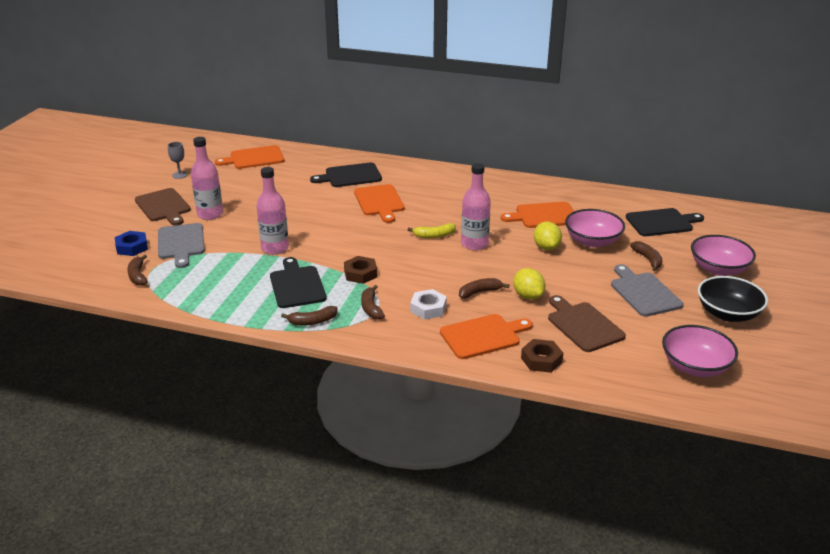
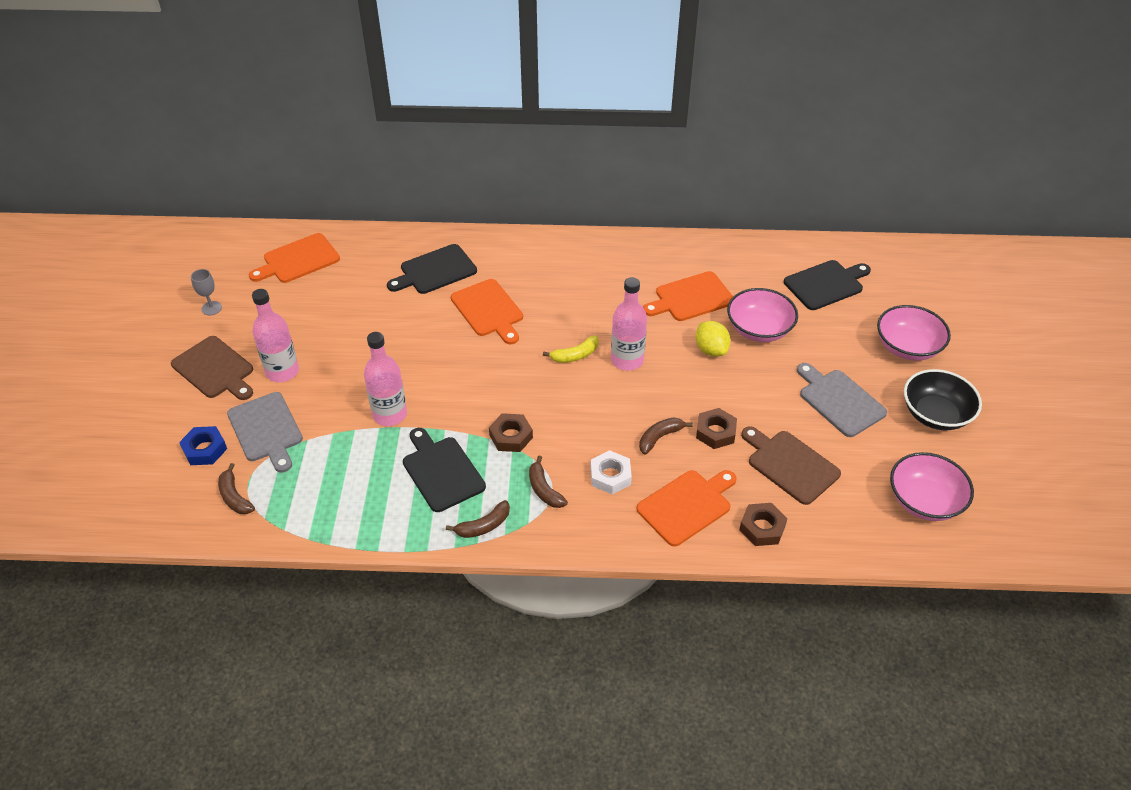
camera: 15 degrees left, 15 degrees up
(528, 296) = (715, 432): yellow lemon -> brown nut
(648, 259) = (828, 347): brown banana -> none

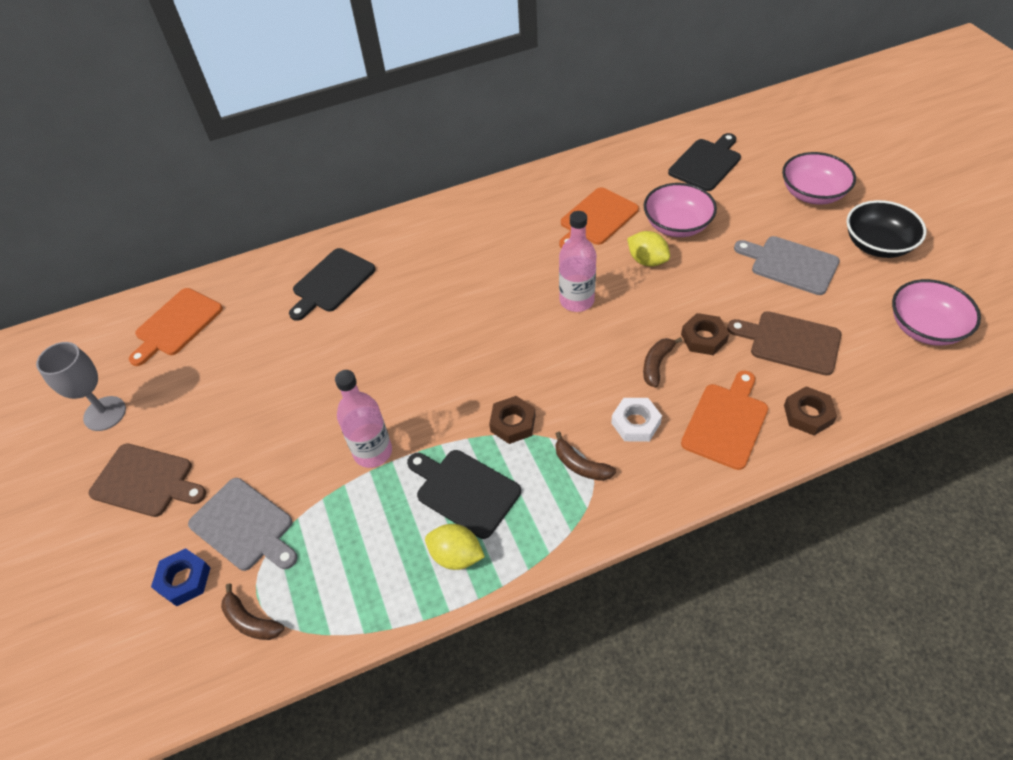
camera: 20 degrees left, 5 degrees up
(211, 308) = (105, 413): grey goblet -> grey goblet, size x1.74
(282, 371) = (226, 452): pink bottle -> none
(406, 515) = (456, 556): none -> yellow lemon
(483, 526) = (544, 531): brown banana -> none
(488, 310) = (410, 302): orange cutting board -> none
(575, 355) = (524, 315): yellow banana -> none

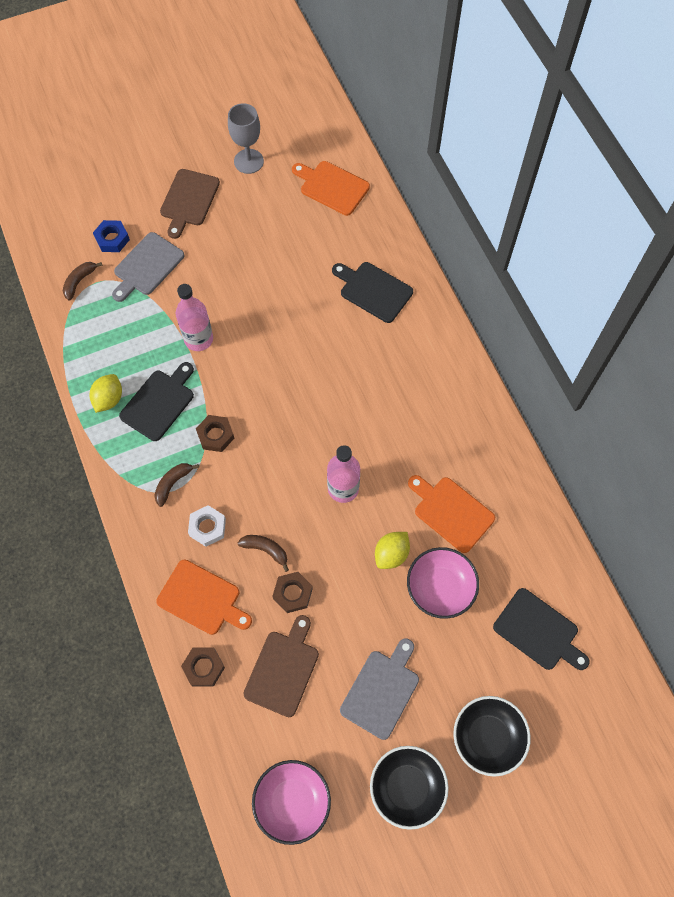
camera: 85 degrees right, 15 degrees up
(812, 194) = (487, 737): pink bowl -> black bowl

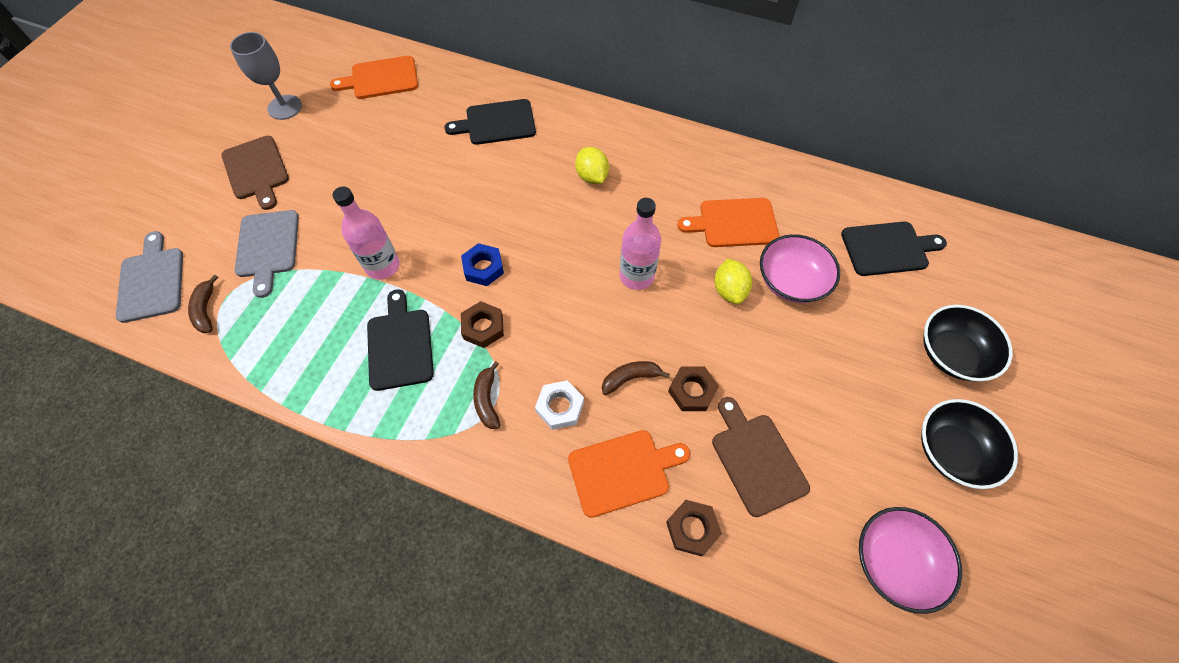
camera: 45 degrees left, 5 degrees down
(109, 399) = (345, 383): yellow lemon -> yellow lemon (592, 176)
(112, 239) = (207, 251): blue nut -> blue nut (483, 268)
(382, 690) = (845, 397): grey cutting board -> grey cutting board (152, 281)

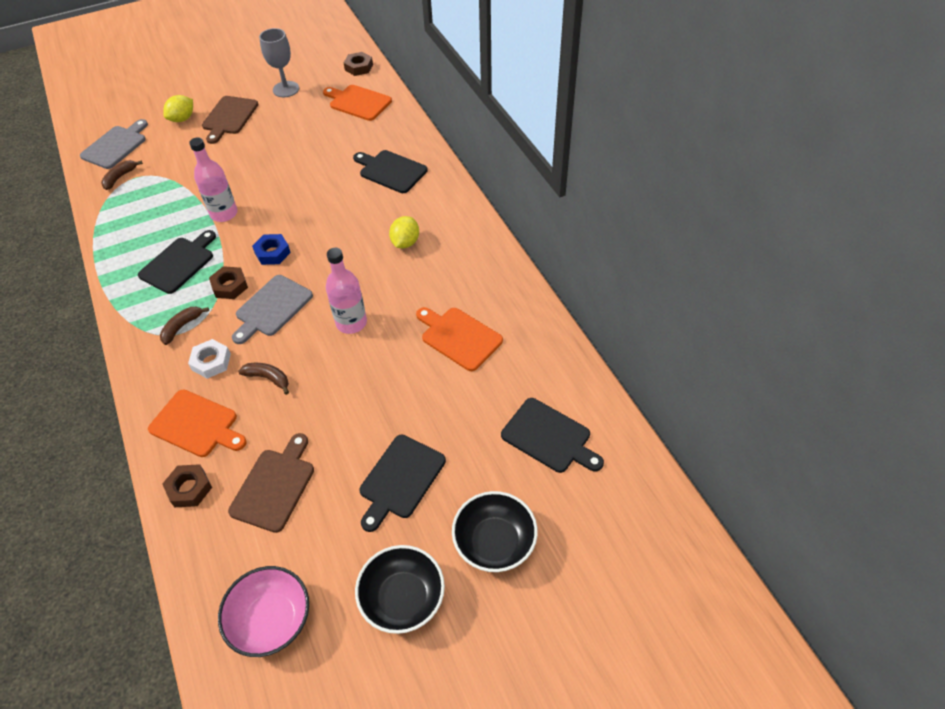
camera: 45 degrees right, 10 degrees down
(267, 247) = (184, 164): grey cutting board -> grey cutting board (272, 308)
(692, 391) = (292, 415): brown nut -> brown nut (359, 67)
(729, 290) = (396, 376): yellow lemon -> yellow lemon (182, 119)
(791, 281) = (446, 403): pink bowl -> none
(837, 367) = (400, 479): none -> black cutting board

